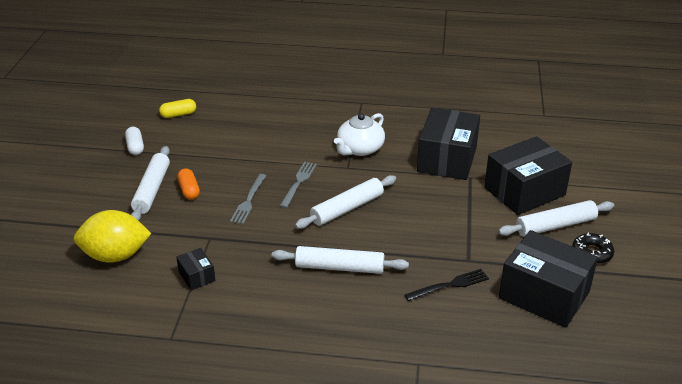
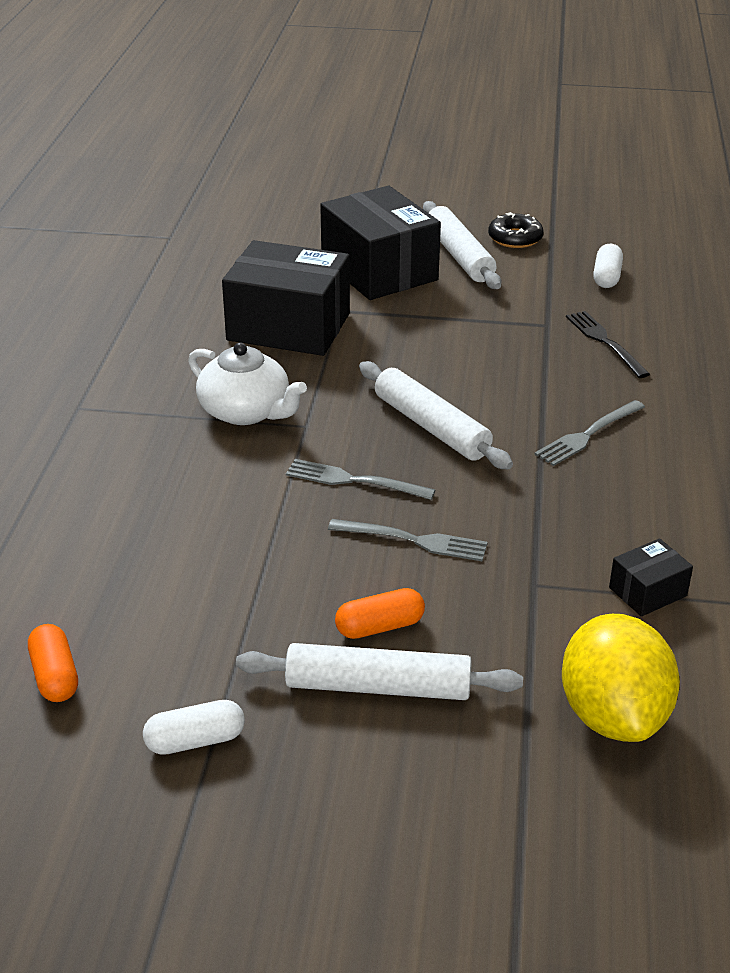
camera: 90 degrees left, 0 degrees up
(178, 114) = (55, 676): yellow capsule -> orange capsule
(339, 267) = (587, 435): white rolling pin -> grey fork
(544, 295) = (606, 277): black box -> white capsule

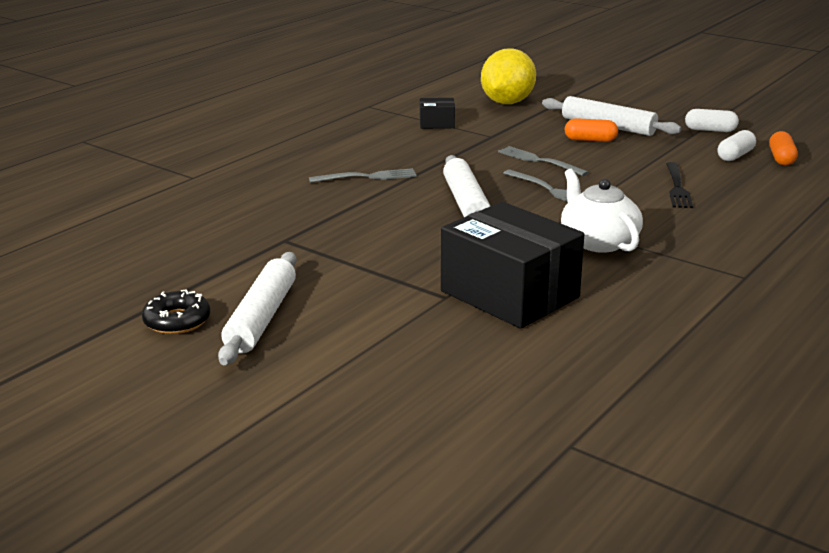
camera: 150 degrees left, 10 degrees down
(379, 270) = (362, 325): black box -> none
(604, 342) = (262, 218): black fork -> black fork (677, 188)
(606, 277) = (168, 261): white capsule -> white capsule (735, 156)

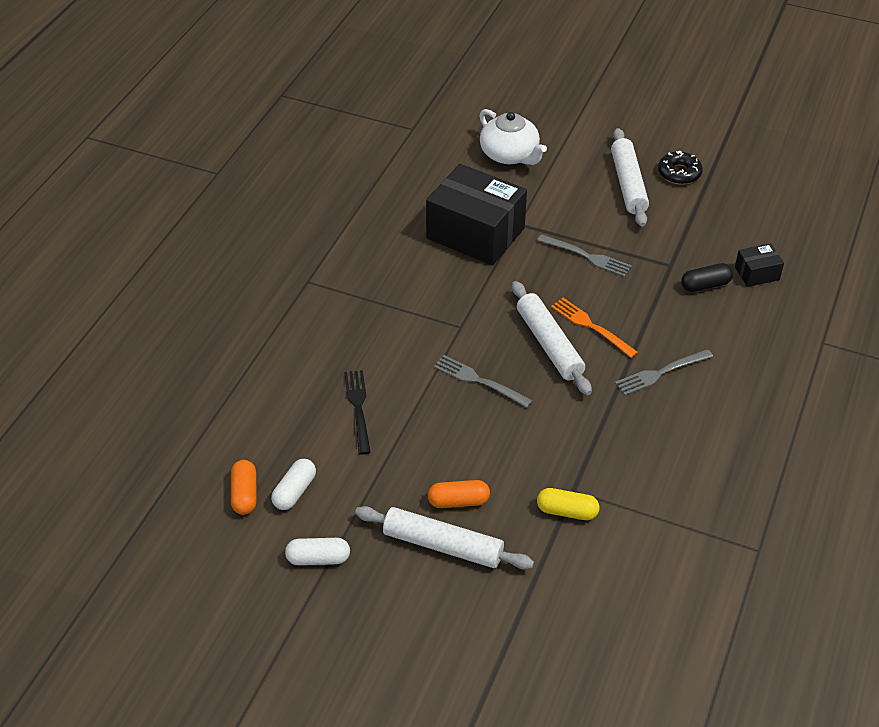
camera: 165 degrees right, 20 degrees up
(262, 221) = (705, 285): none -> black capsule
(413, 209) = (590, 326): none -> orange fork
(437, 123) = (649, 512): black box -> black box (757, 273)
(502, 129) = (567, 511): none -> yellow capsule
(507, 102) = (587, 599): yellow lemon -> none
(539, 161) = (504, 438): grey fork -> grey fork (587, 256)
(598, 241) = (422, 306): white teapot -> white teapot (510, 155)

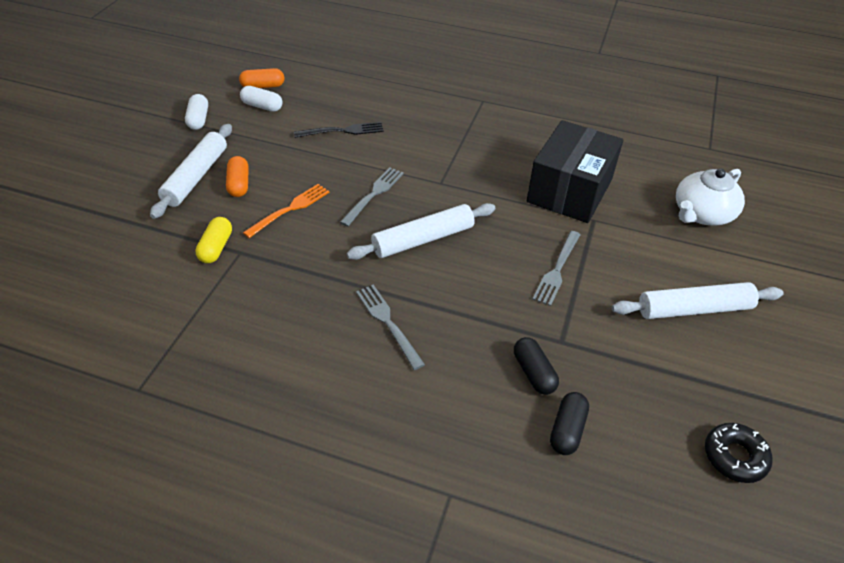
camera: 85 degrees right, 0 degrees up
(590, 326) = (452, 270): orange fork -> orange fork (290, 209)
(679, 173) = (737, 360): black donut -> black donut (734, 456)
(757, 273) = (567, 430): black box -> black capsule

